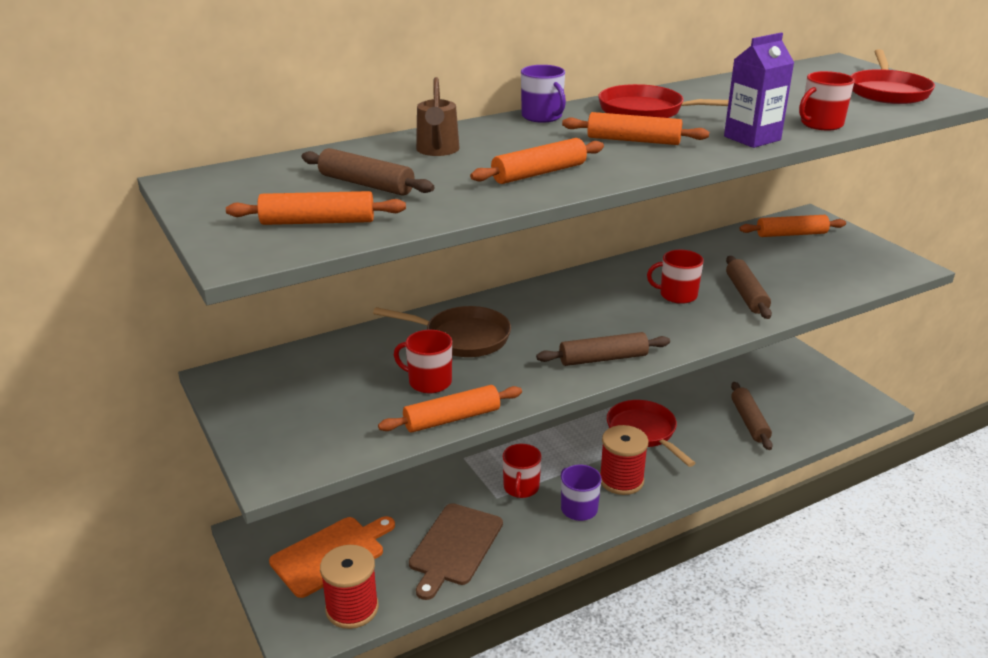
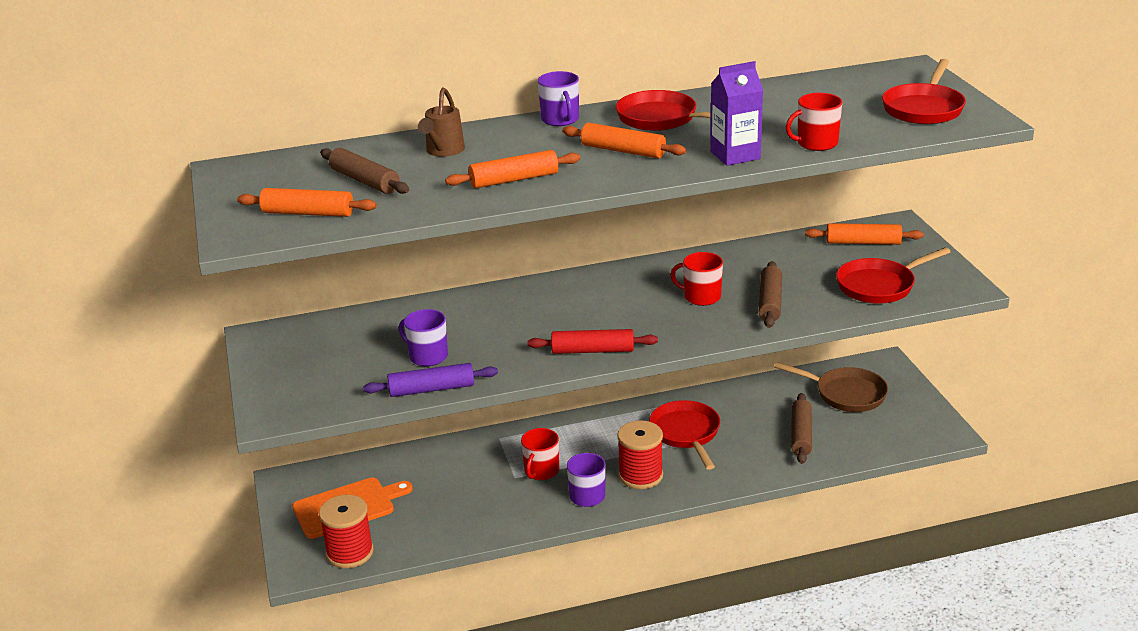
camera: 15 degrees right, 0 degrees up
(429, 382) = (427, 356): red mug -> purple mug
(452, 418) = (431, 389): orange rolling pin -> purple rolling pin
(454, 547) = (458, 514): brown cutting board -> none
(462, 338) = (476, 320): brown pan -> brown pan (846, 394)
(603, 358) = (592, 350): brown rolling pin -> red rolling pin
(834, 271) = (879, 286): none -> red pan

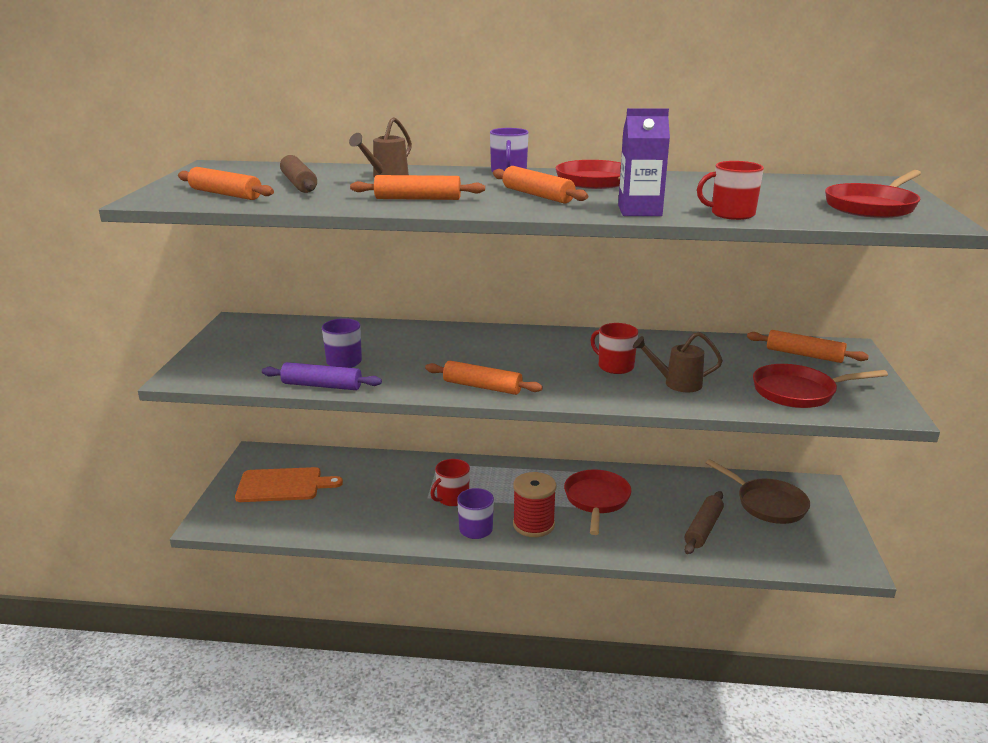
camera: 20 degrees right, 5 degrees down
(350, 553) = (255, 521): red spool -> none
(592, 350) = (482, 386): red rolling pin -> orange rolling pin
(770, 302) = (677, 383): brown rolling pin -> brown watering can

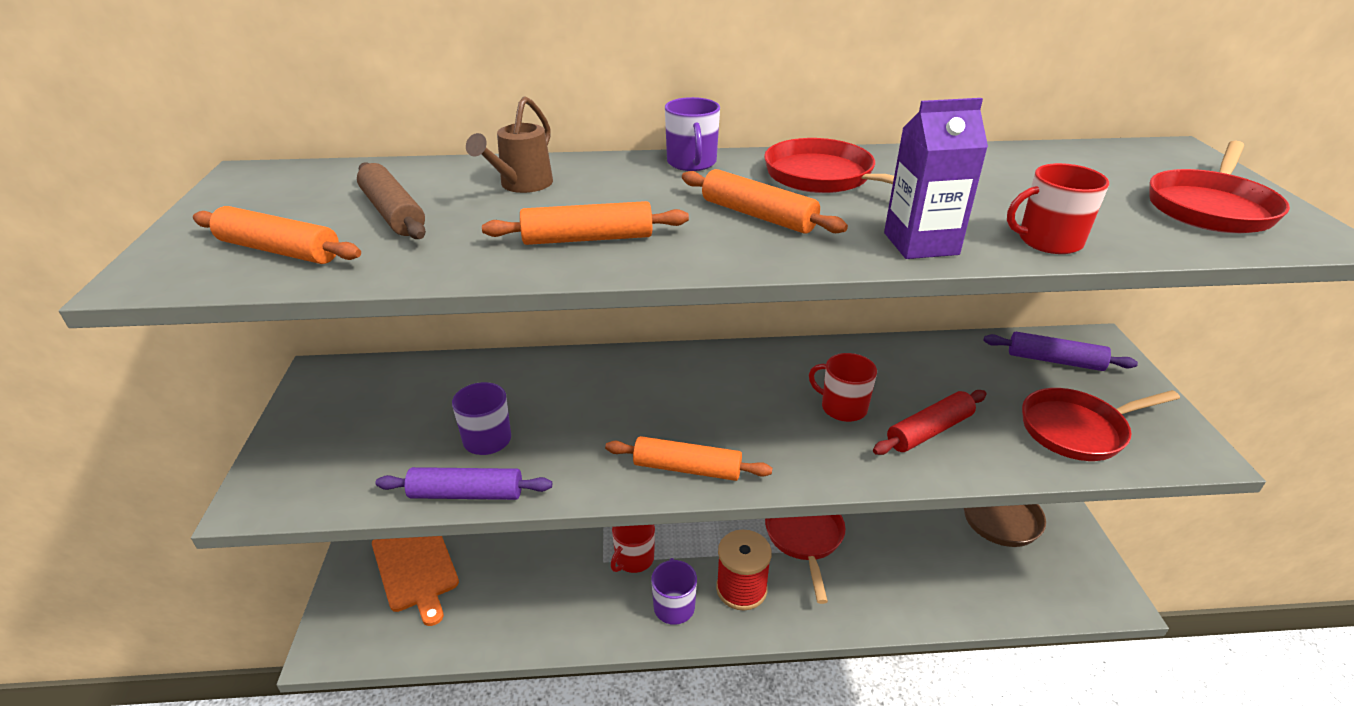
camera: 10 degrees left, 10 degrees up
(283, 485) = (415, 566): orange cutting board -> orange cutting board turned 75 degrees clockwise
(677, 383) = (929, 431): brown watering can -> red rolling pin
(703, 528) = (936, 566): brown rolling pin -> none
(804, 355) = (1054, 360): orange rolling pin -> purple rolling pin

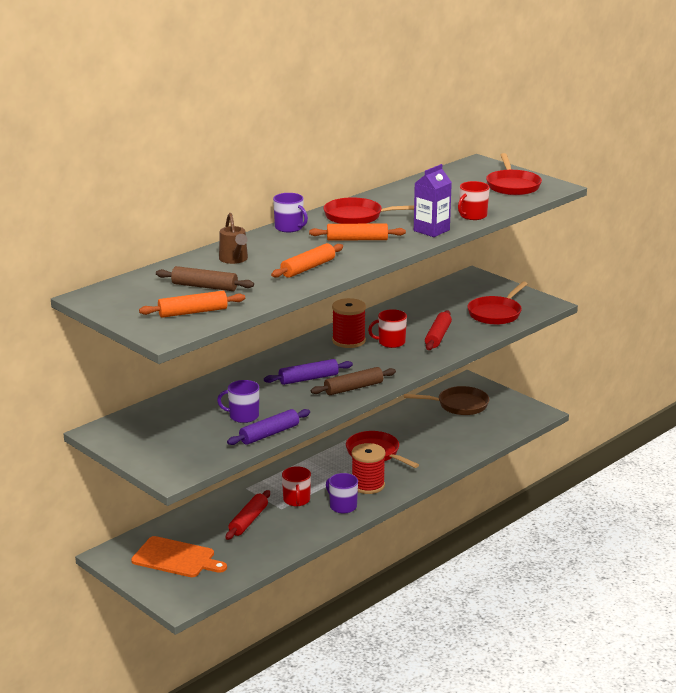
camera: 40 degrees left, 10 degrees down
(548, 558) = (248, 521): none -> red rolling pin
(687, 468) = (353, 388): orange rolling pin -> brown rolling pin
(785, 376) = (348, 341): none -> red spool
(1054, 360) = (461, 290): purple rolling pin -> purple rolling pin (308, 378)

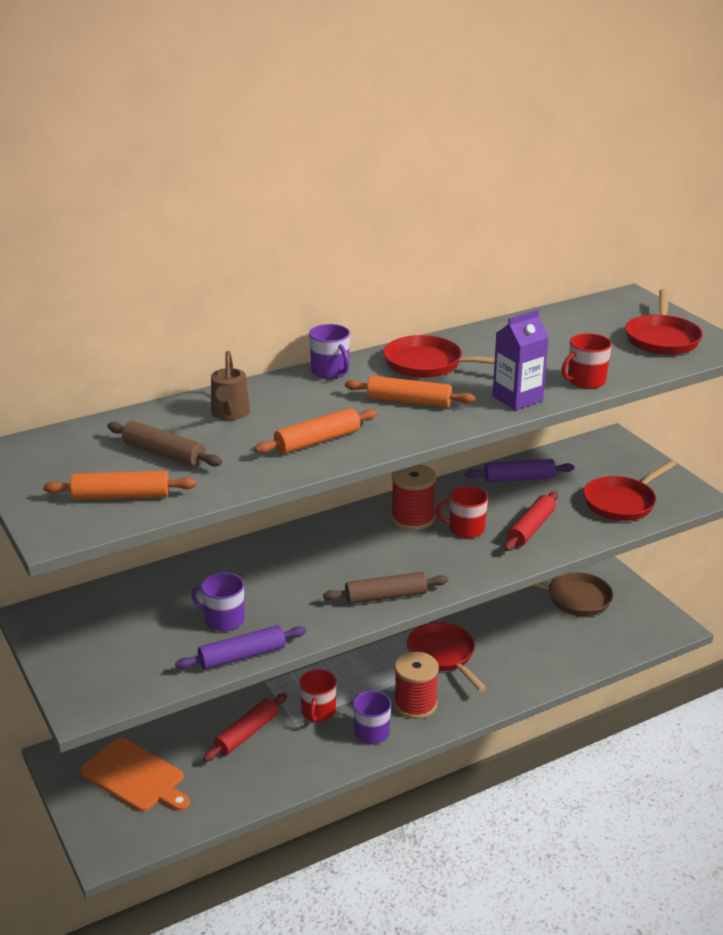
camera: 15 degrees right, 5 degrees up
(308, 378) = (334, 571): purple rolling pin -> purple rolling pin (519, 478)

